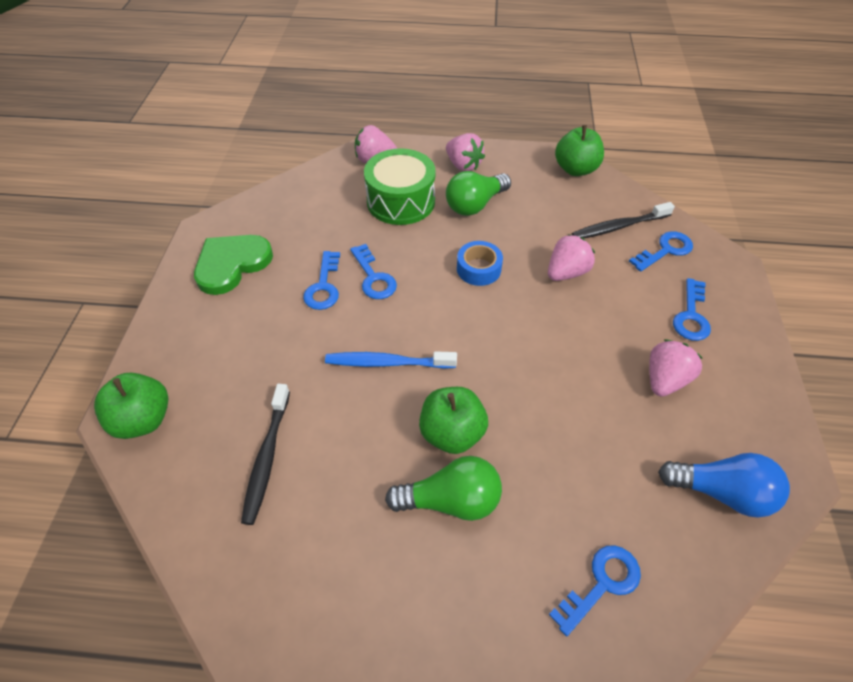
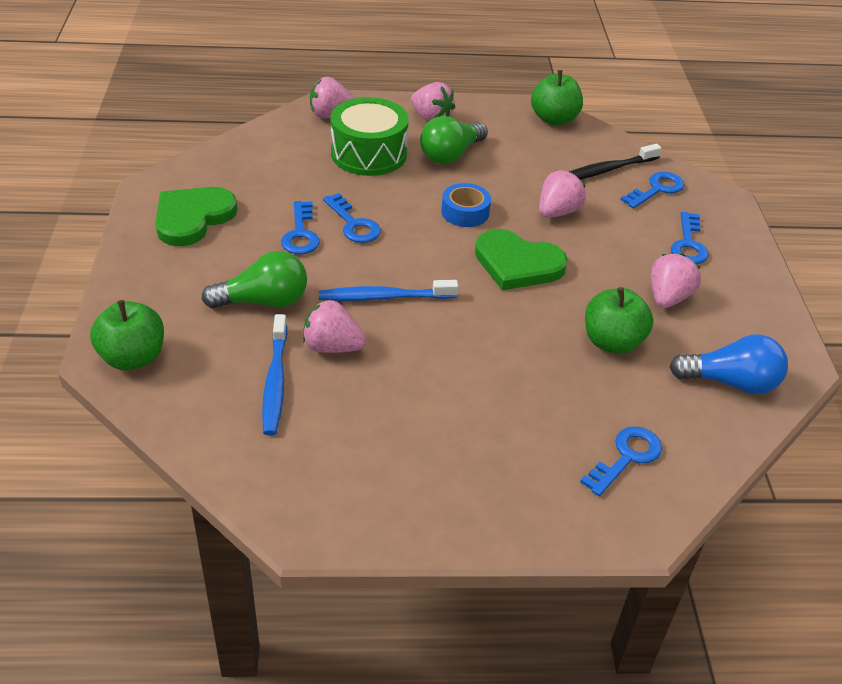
camera: 10 degrees left, 10 degrees down
(267, 457) = (275, 381): black toothbrush -> blue toothbrush
(328, 419) = (332, 347): none -> pink strawberry
(451, 500) = (471, 404): green light bulb -> green light bulb (264, 301)
(452, 433) = (462, 351): green apple -> green apple (612, 342)
(520, 330) = (517, 264): none -> green heart

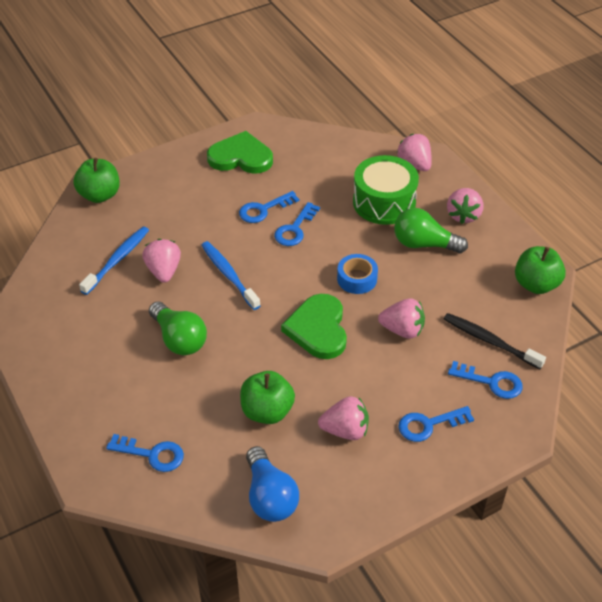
camera: 65 degrees right, 5 degrees up
(264, 301) = (184, 223): green light bulb -> green light bulb (179, 339)
(275, 381) = (117, 260): blue toothbrush -> blue toothbrush turned 150 degrees clockwise

